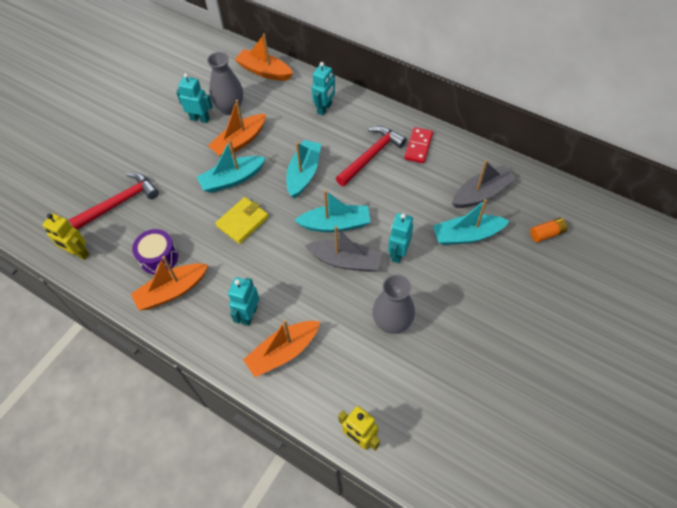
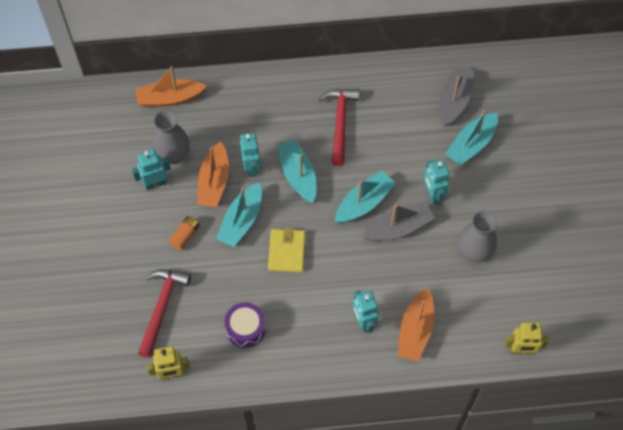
camera: 40 degrees left, 5 degrees up
(172, 291) = (285, 347): orange boat -> none
(324, 108) = (260, 102): turquoise robot -> turquoise robot (252, 167)
(418, 146) = (371, 89): red domino -> none
(546, 234) = (527, 104): orange battery -> orange battery (185, 235)

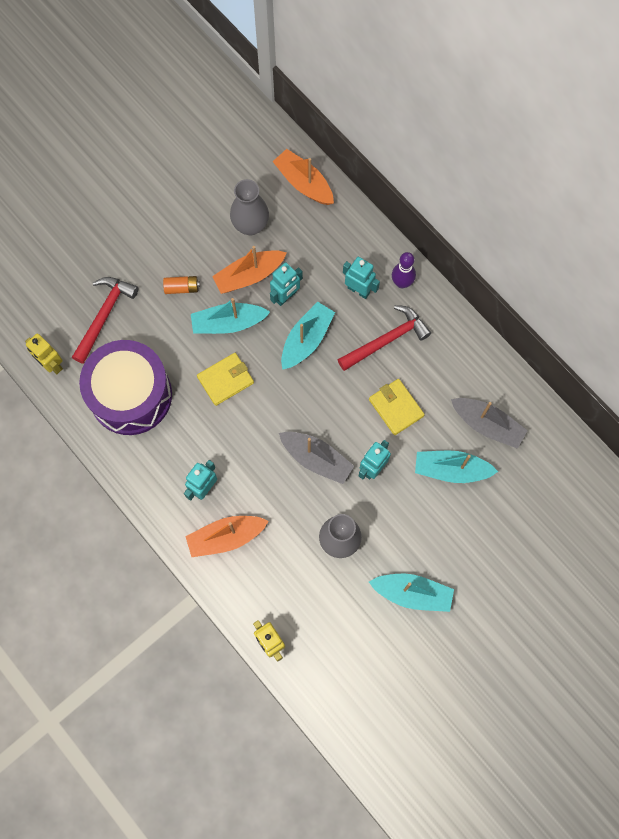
camera: 55 degrees right, 10 degrees up
(155, 183) = (213, 230): turquoise robot -> turquoise robot (358, 290)
(162, 307) = (104, 316): red hammer -> red hammer turned 45 degrees counterclockwise
(245, 329) = (131, 395): purple drum -> purple drum, size x2.04
(303, 85) = (402, 283): none -> purple bowling pin
(364, 202) = (320, 413): turquoise boat -> turquoise boat (412, 593)
(397, 150) = (396, 407): none -> yellow wallet
(454, 100) = (487, 425): grey boat -> grey boat turned 45 degrees clockwise

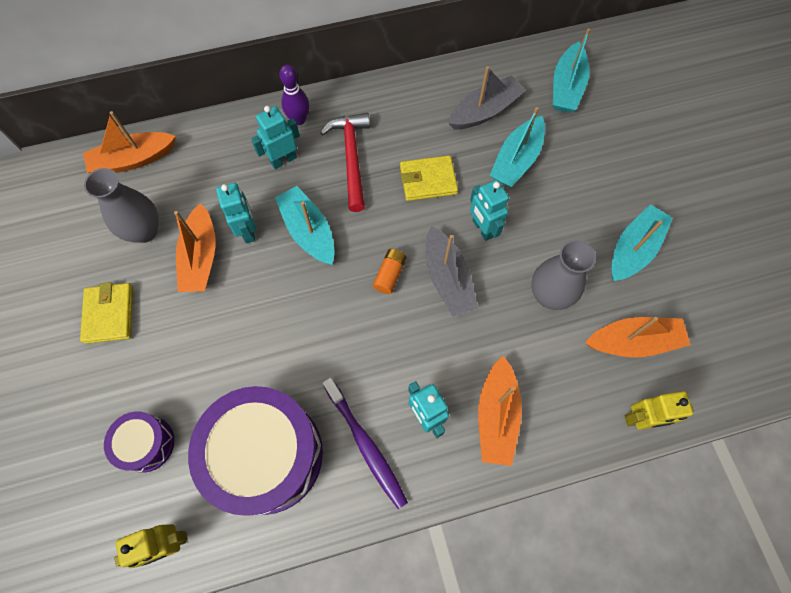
camera: 65 degrees left, 5 degrees down
(104, 316) = (146, 444): red hammer -> purple drum
(165, 457) = (366, 445): none -> purple toothbrush
(182, 288) = (169, 335): orange battery -> orange battery (389, 274)
(225, 380) = (308, 335): yellow wallet -> yellow wallet (109, 314)
(228, 323) = (243, 303): turquoise boat -> turquoise boat (566, 87)
(316, 459) = (447, 279): grey boat -> grey boat turned 105 degrees clockwise
(330, 618) = (633, 341): none -> orange boat

